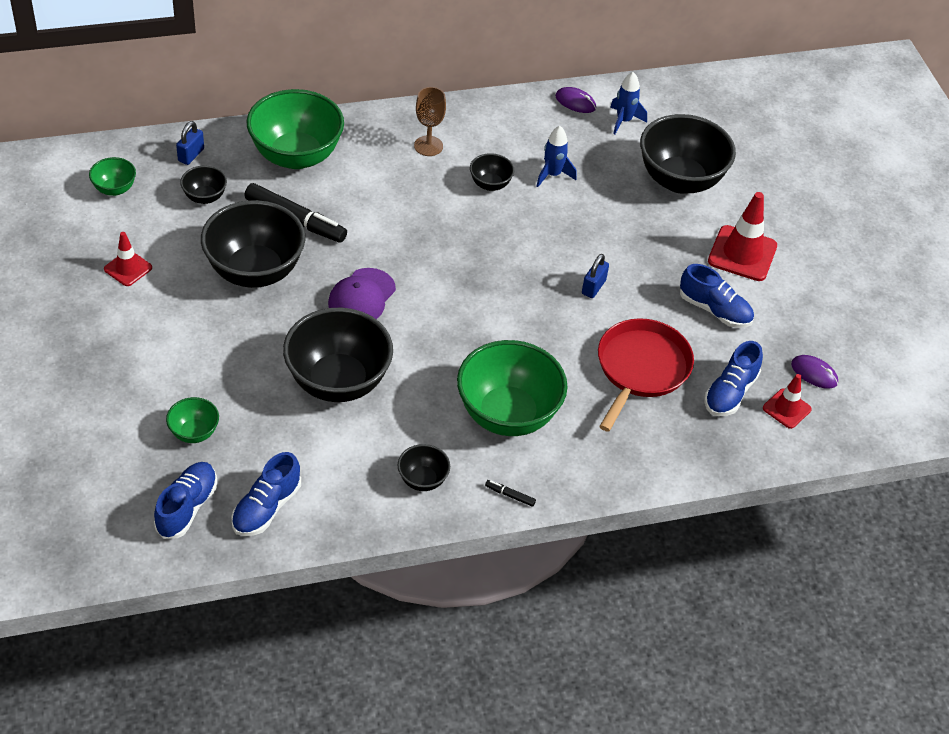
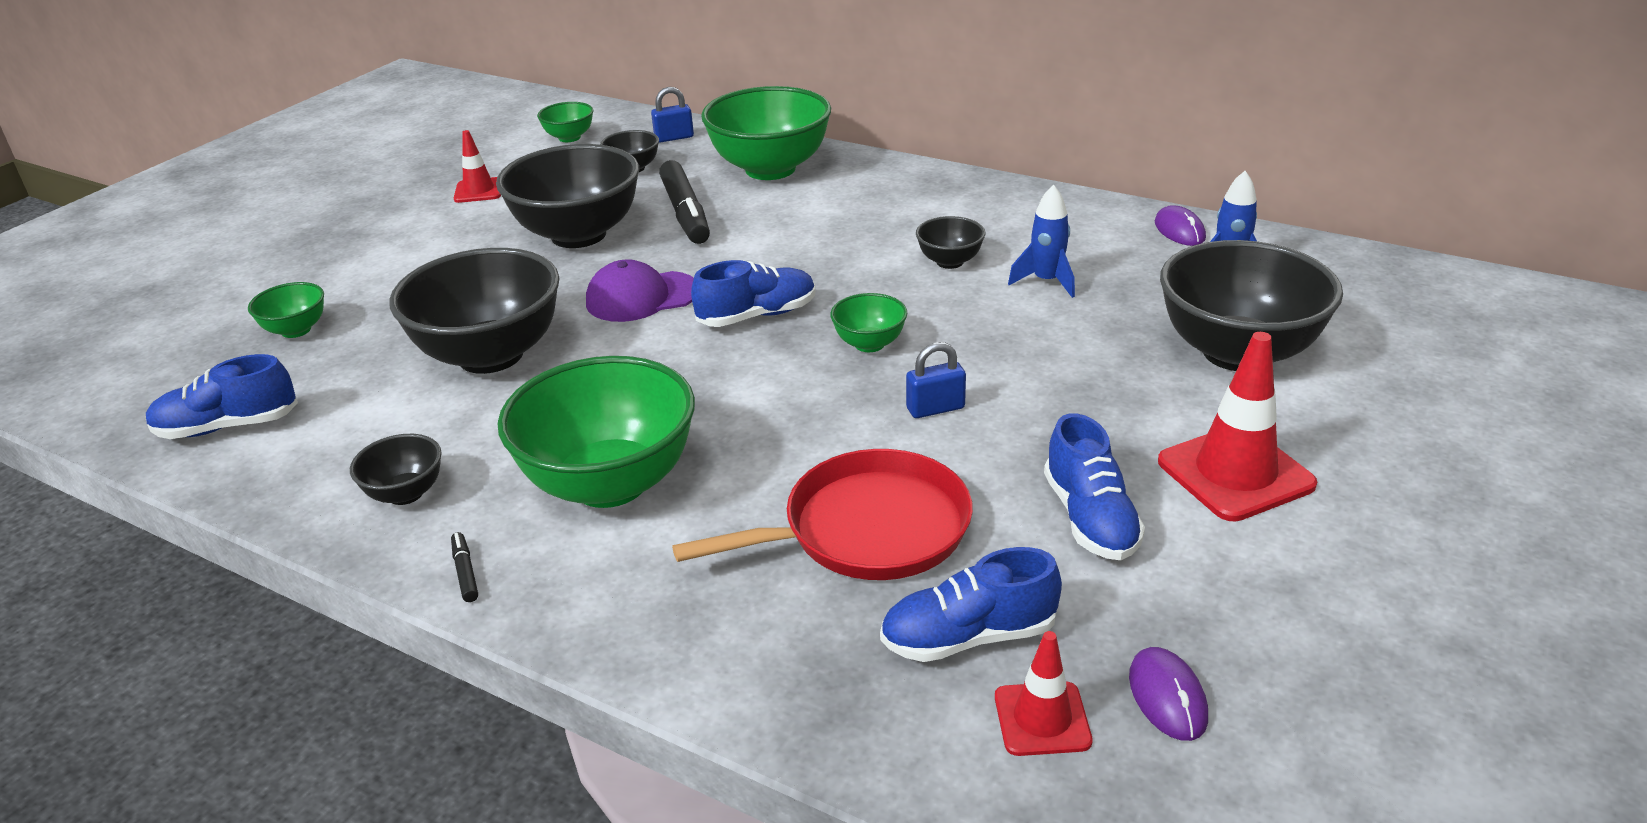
camera: 50 degrees right, 15 degrees down
(187, 507) = (174, 386): blue shoe -> blue shoe (757, 315)
(428, 146) = (926, 207): brown goblet -> none
(518, 264) = (869, 344): none -> green bowl

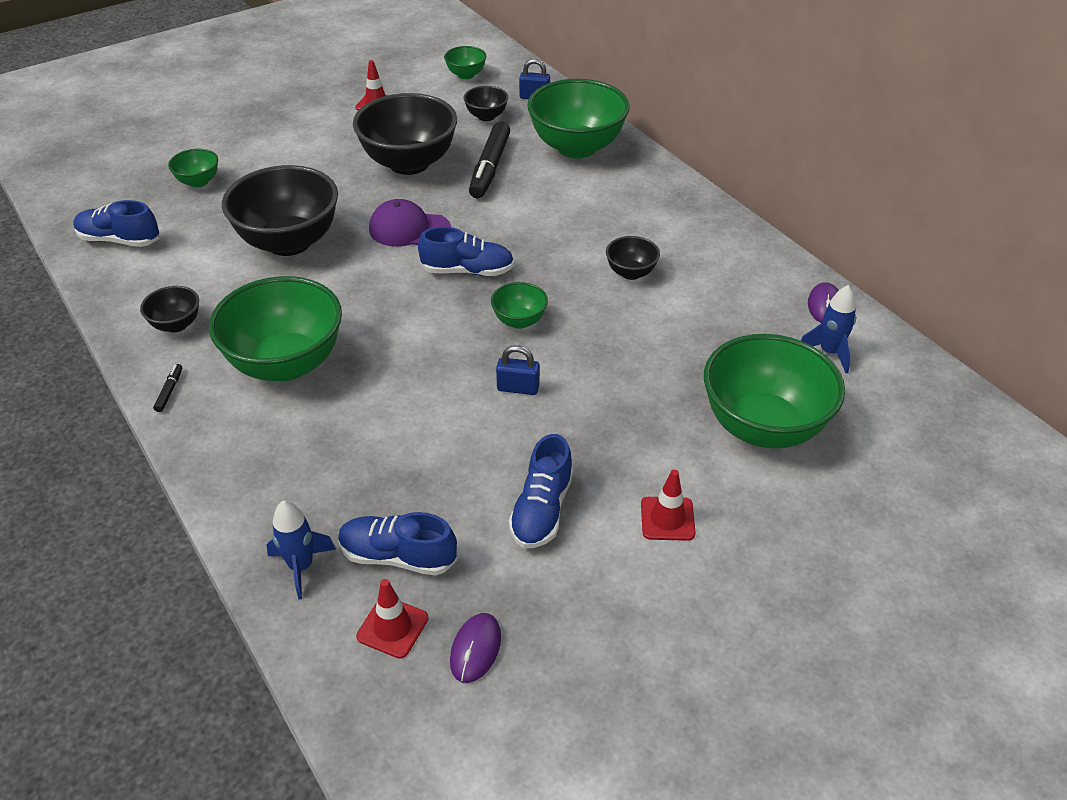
camera: 25 degrees right, 10 degrees up
(867, 529) = (403, 458): red pan -> none
(1046, 282) = (683, 315): blue rocket -> blue rocket (301, 567)
(1235, 473) = (667, 519): red traffic cone -> red traffic cone, size x0.59
(1237, 353) = (763, 426): black bowl -> green bowl

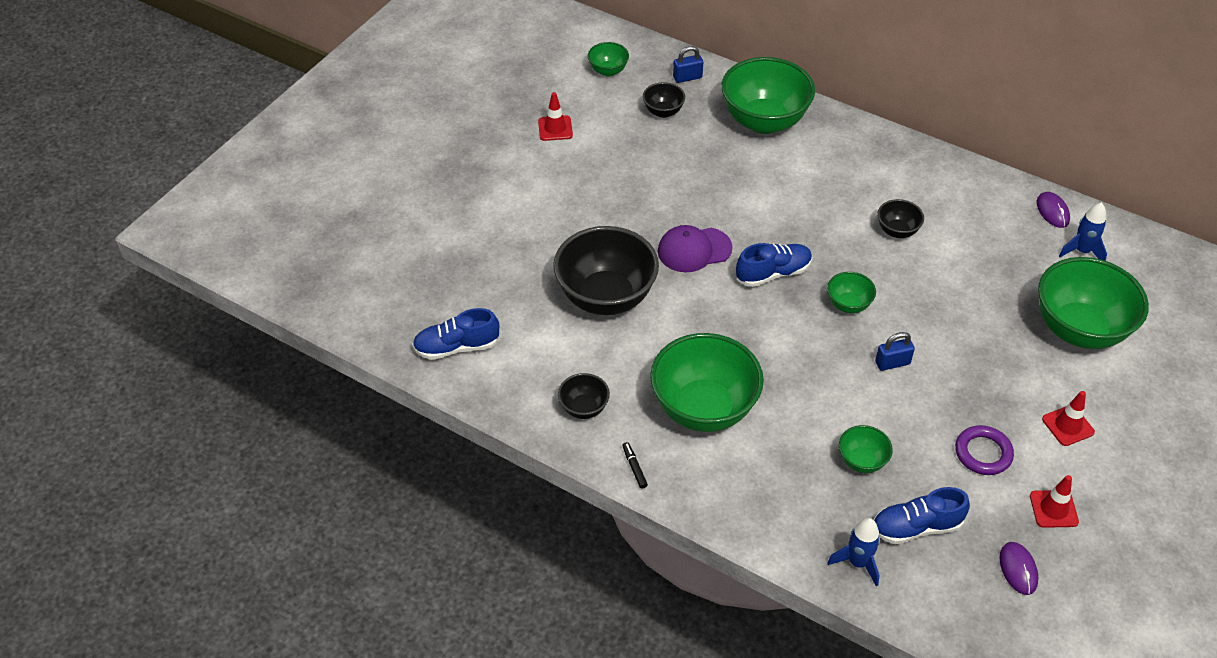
camera: 25 degrees left, 5 degrees up
(198, 182) = (470, 264): green bowl -> green bowl (861, 461)
(392, 627) = (954, 578): red traffic cone -> red traffic cone (1053, 509)
(409, 163) = (638, 183): black bowl -> none
(490, 168) = (709, 166): black marker -> none
(541, 510) = (983, 453): blue shoe -> purple ring

